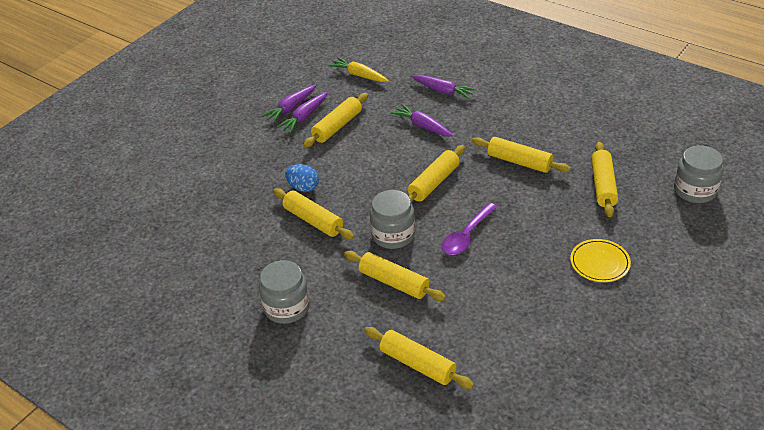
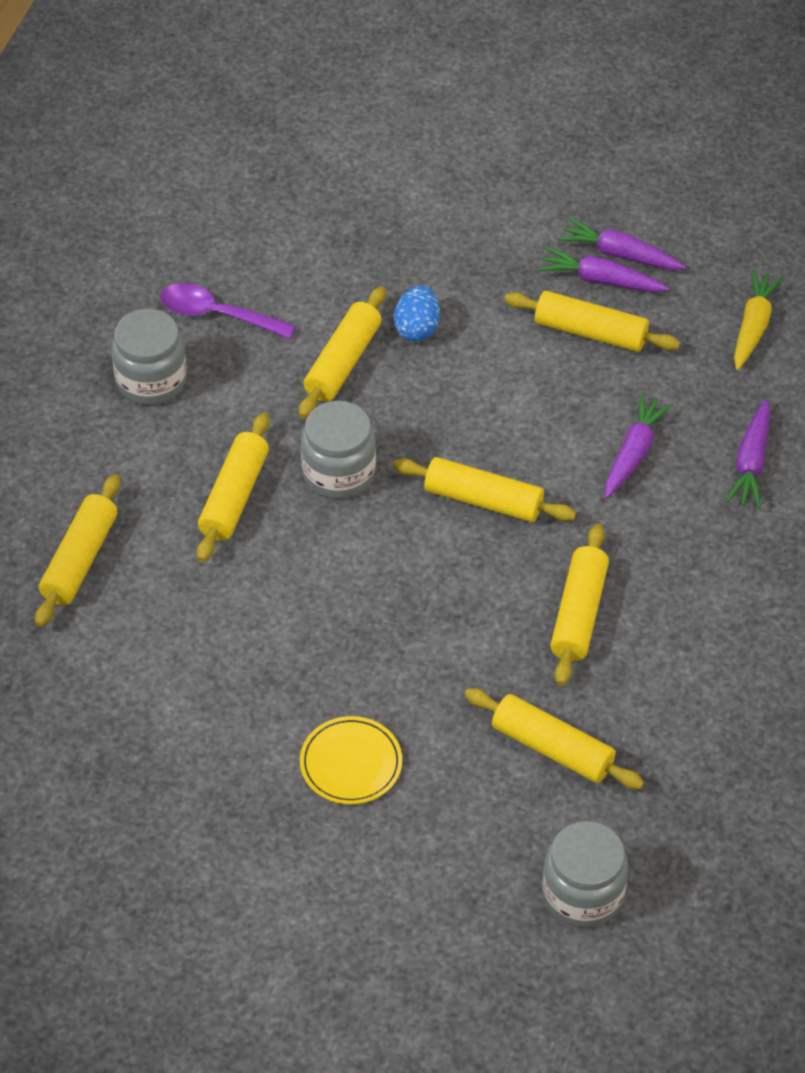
camera: 70 degrees right, 10 degrees up
(466, 236) = (364, 570): purple spoon -> purple spoon (217, 315)
(603, 185) = (552, 748): yellow rolling pin -> yellow rolling pin turned 45 degrees clockwise

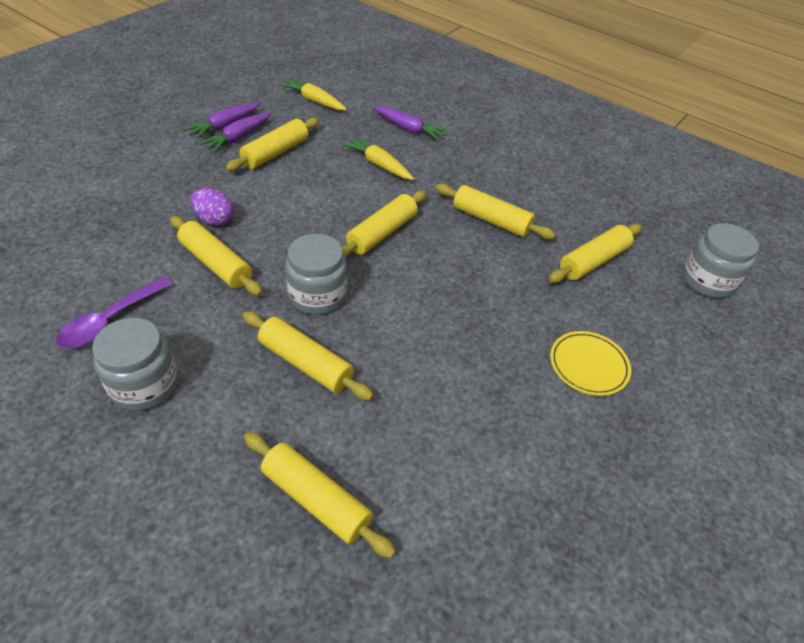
camera: 75 degrees left, 5 degrees down
(417, 328) = (214, 220): blue egg -> purple egg
(633, 453) = (378, 164): purple carrot -> yellow carrot

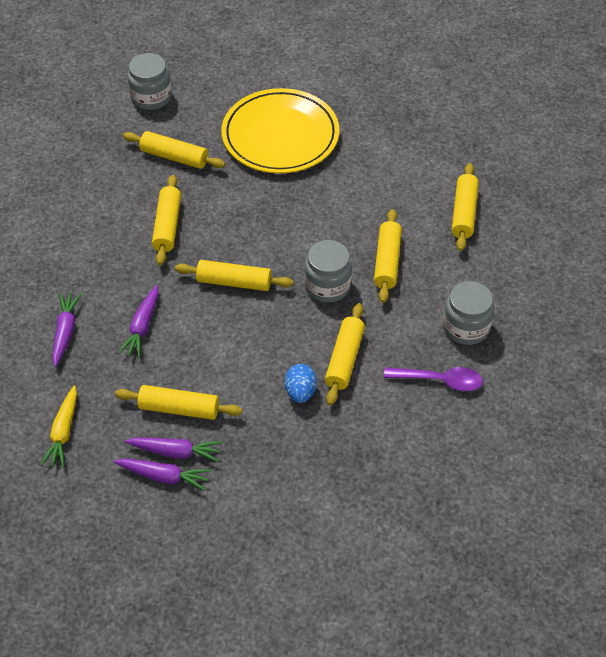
camera: 115 degrees left, 5 degrees up
(214, 220) = (300, 392): purple egg -> blue egg
(378, 164) = (142, 326): yellow carrot -> purple carrot
(588, 365) = (280, 135): yellow plate -> yellow plate, size x2.15

